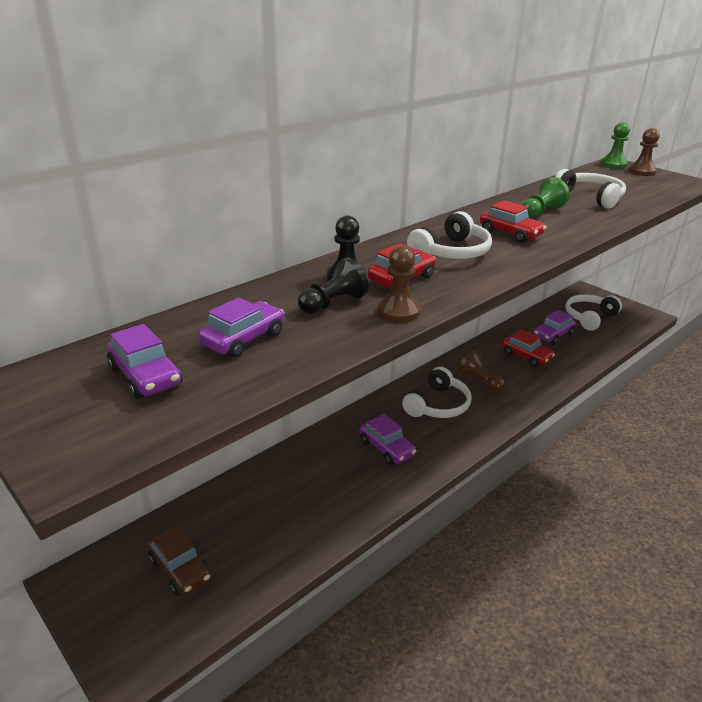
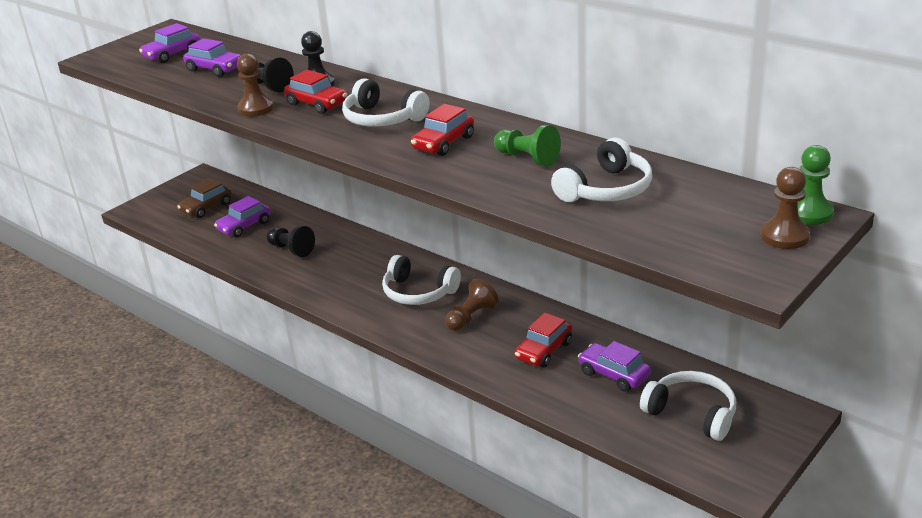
camera: 85 degrees right, 0 degrees up
(331, 485) = (291, 249): none -> black pawn
(386, 448) = (342, 270): purple car -> purple car (244, 226)

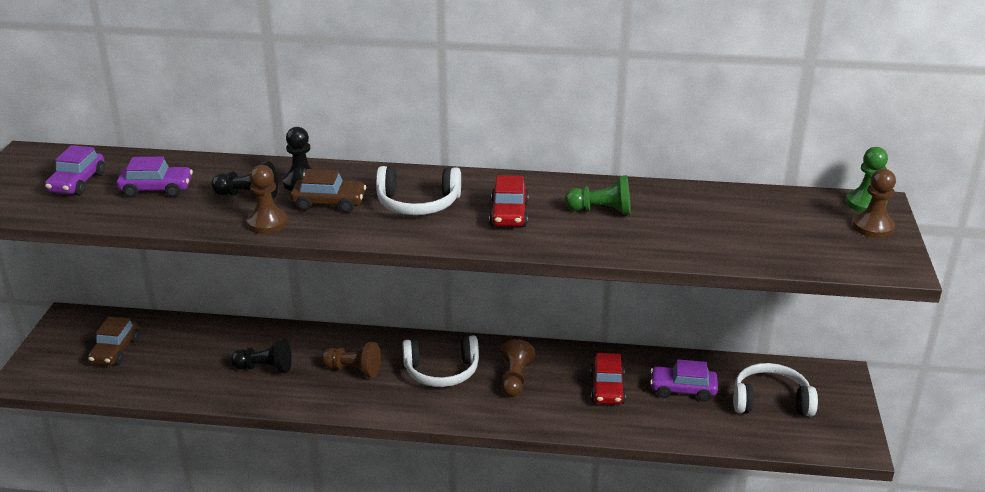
camera: 35 degrees left, 0 degrees up
(244, 226) = (184, 359): purple car -> none
(317, 104) = (329, 203): red car -> brown car
(352, 270) = (353, 370): none -> brown pawn
(606, 189) = (700, 223): white headphones -> none

